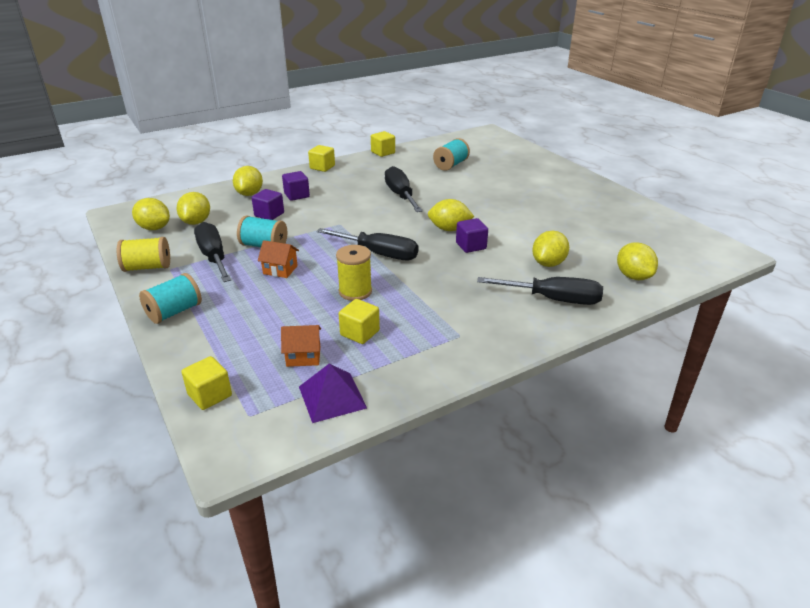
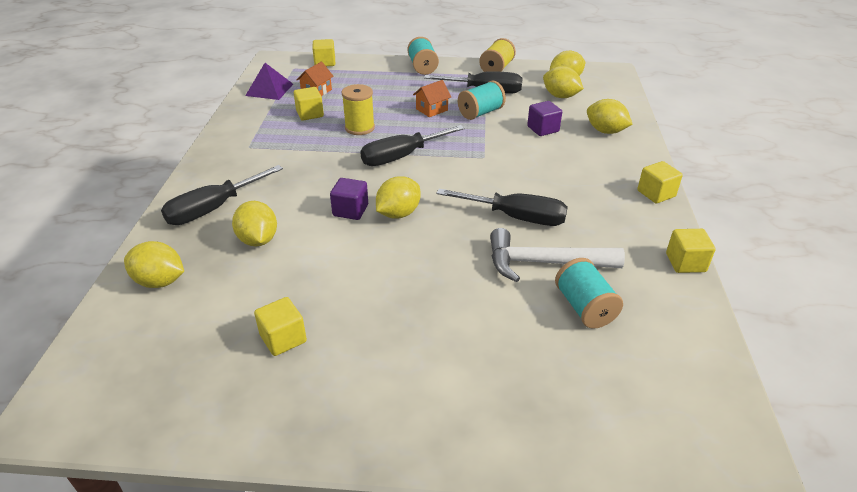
camera: 125 degrees right, 5 degrees up
(297, 195) = (578, 154): purple cube -> none
(431, 179) = (544, 263): none -> white hammer
(590, 220) = (283, 338): none -> yellow cube

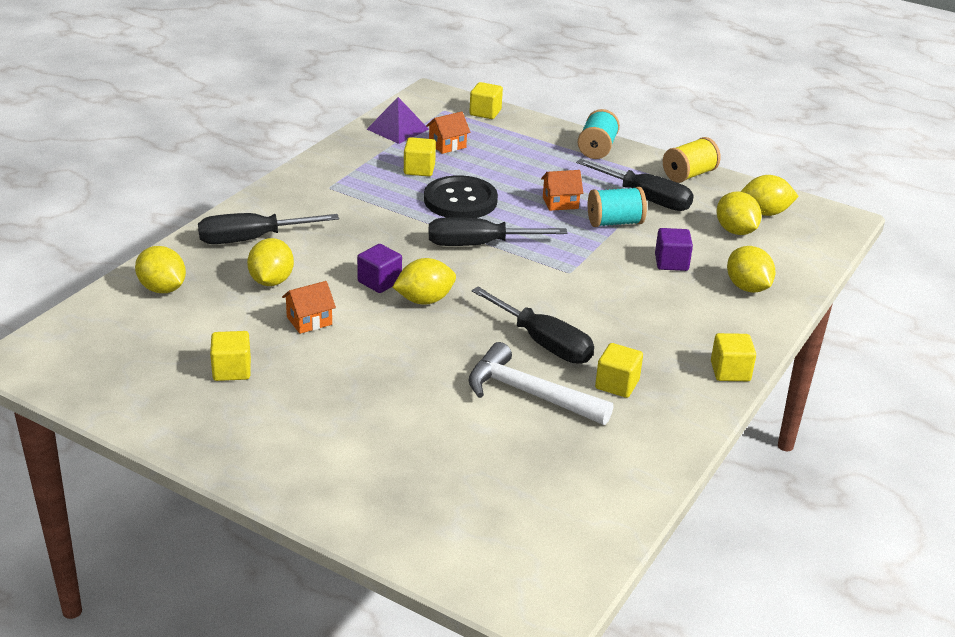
camera: 25 degrees right, 5 degrees down
(318, 264) = (309, 321): none -> orange house
(359, 128) = (460, 200): yellow spool -> black button
(584, 307) = (529, 444): turquoise spool -> none
(685, 263) = (683, 445): yellow cube -> yellow cube (617, 384)

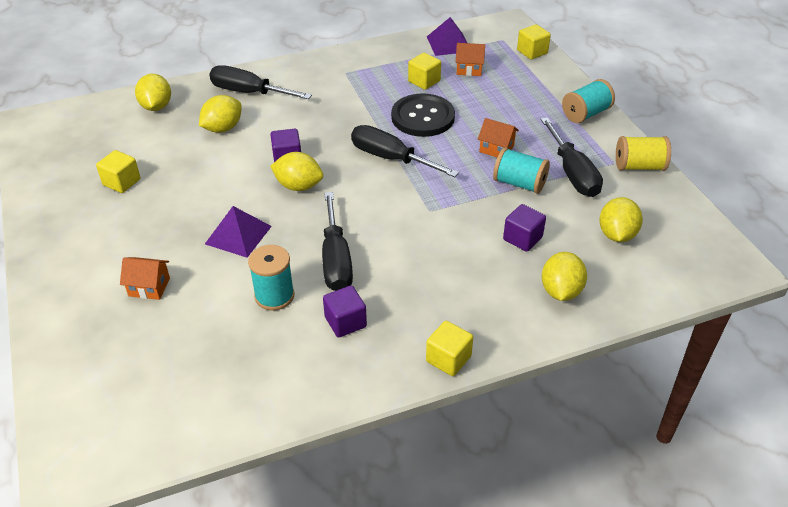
camera: 40 degrees right, 10 degrees up
(309, 321) = (208, 168): orange house -> orange house (149, 287)
(425, 362) = (238, 235): none -> purple pyramid
(529, 394) = (274, 296): white hammer -> turquoise spool
(617, 384) = (345, 322): yellow cube -> purple cube
(765, 213) = (667, 229): yellow lemon -> none

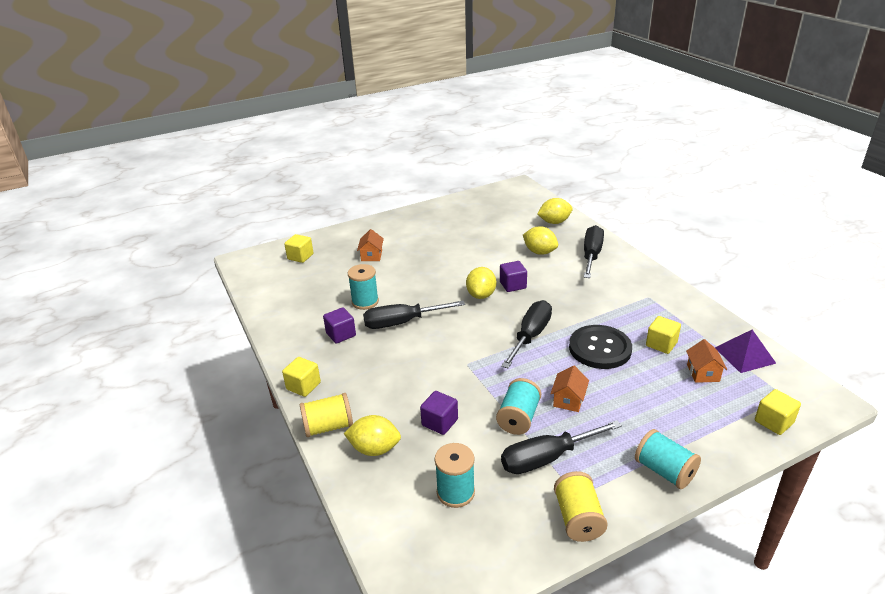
camera: 85 degrees right, 10 degrees down
(122, 182) = (467, 227): yellow cube -> yellow cube (300, 257)
(238, 235) = (423, 278): purple pyramid -> none
(525, 331) = (328, 427): none -> yellow spool
(616, 234) = (455, 492): yellow lemon -> turquoise spool

